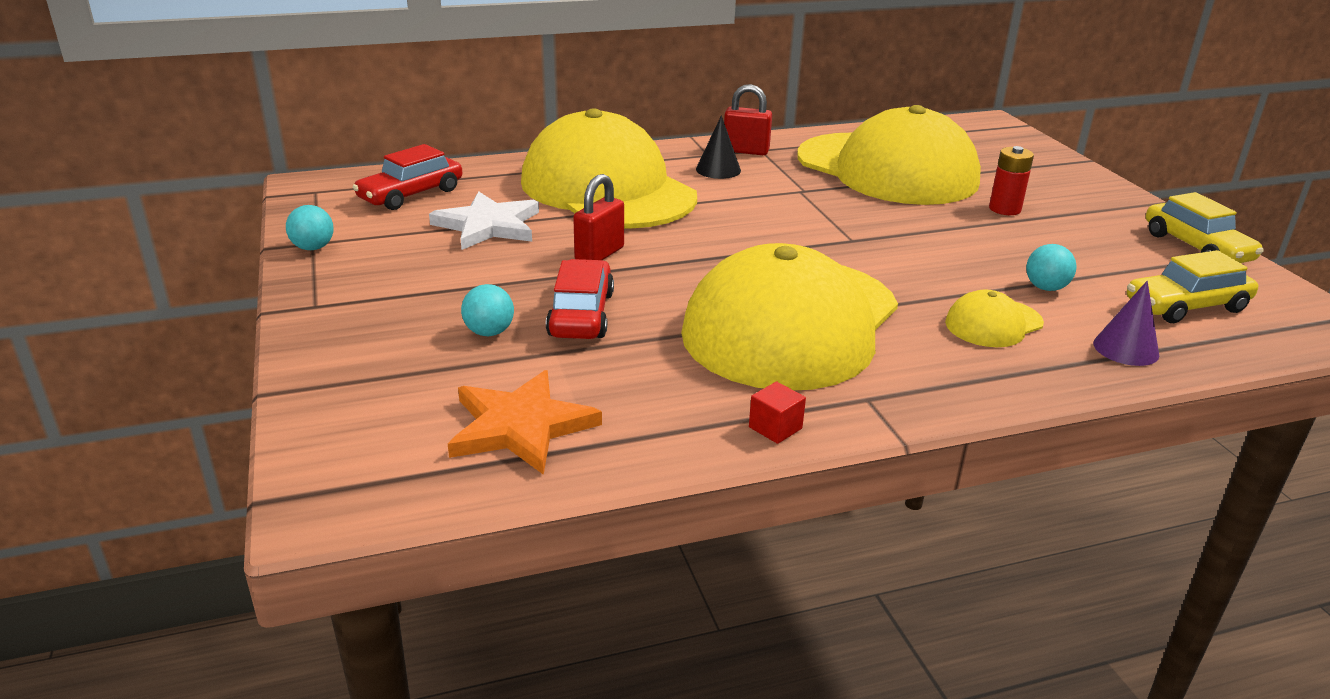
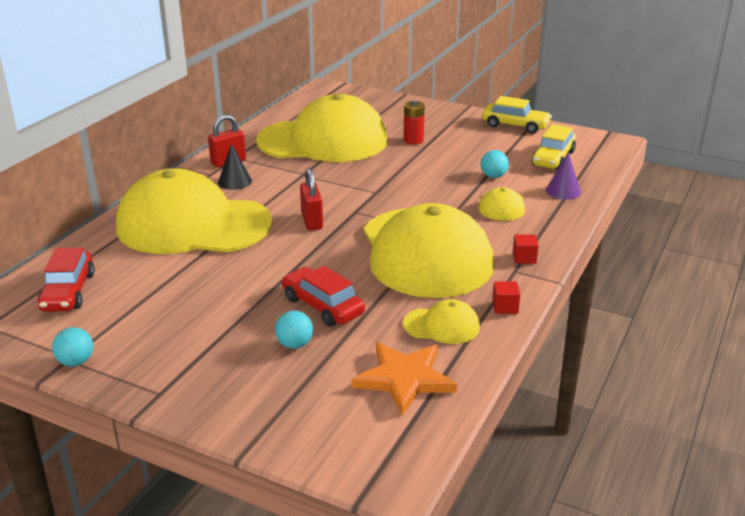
camera: 45 degrees left, 0 degrees up
(488, 225) = (165, 285): white star -> none
(599, 254) = (267, 267): red padlock -> red padlock (312, 221)
(662, 402) = (442, 325): none -> yellow cap
(909, 392) = (524, 258): none -> red cube

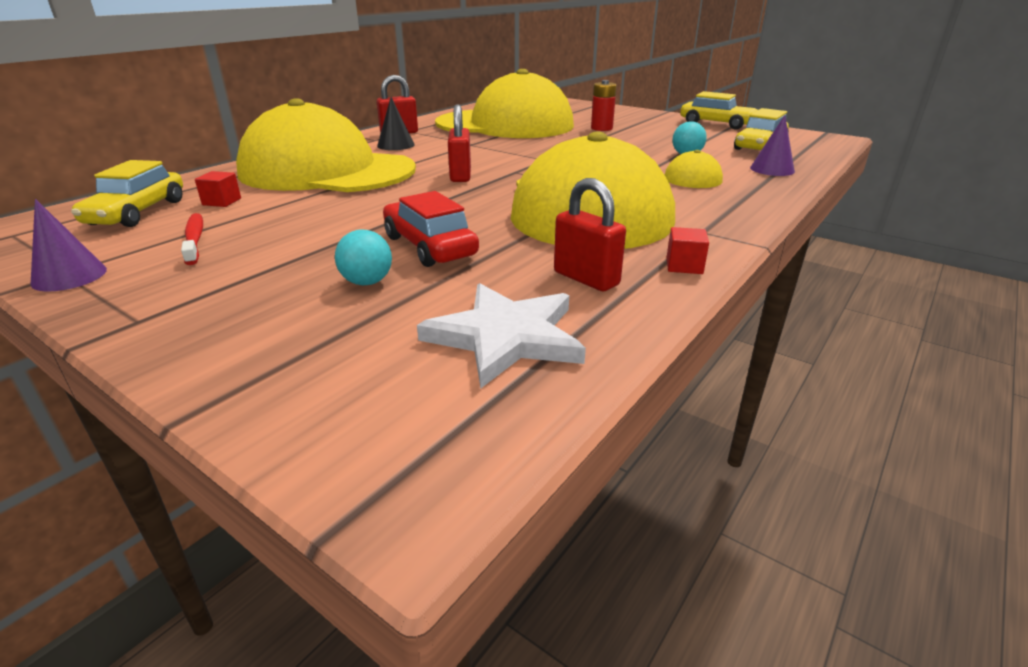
camera: 10 degrees right, 0 degrees up
(68, 292) = (137, 212): red car -> yellow car
(76, 362) = (69, 276): turquoise ball -> purple cone
(140, 316) = (194, 239): none -> red toothbrush
(404, 379) = (505, 337): orange star -> white star
(442, 325) = (586, 278): yellow cap -> red padlock
(524, 258) = (717, 220): red cube -> red cube (222, 202)

